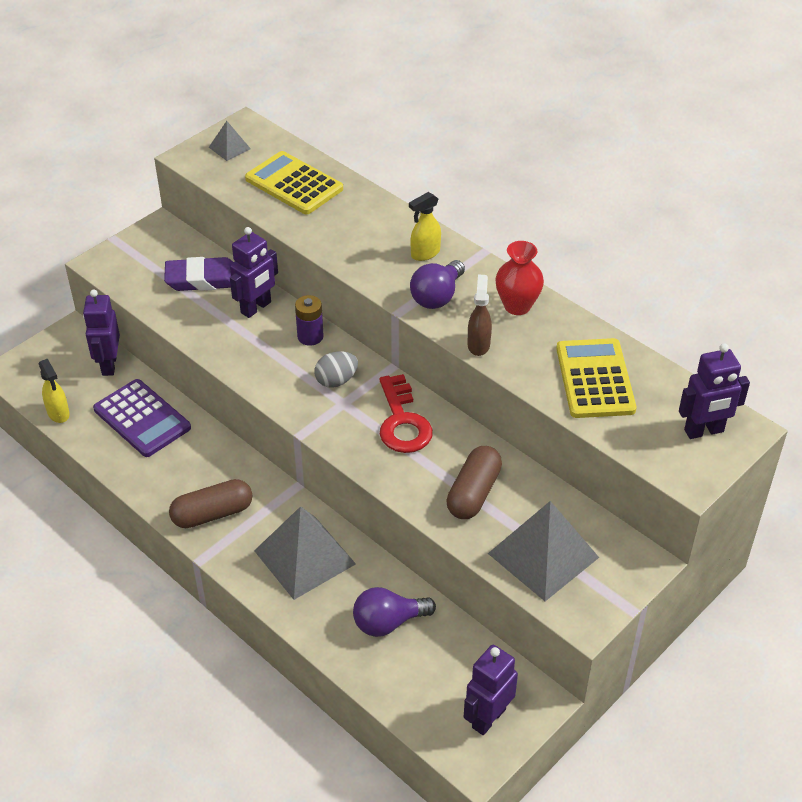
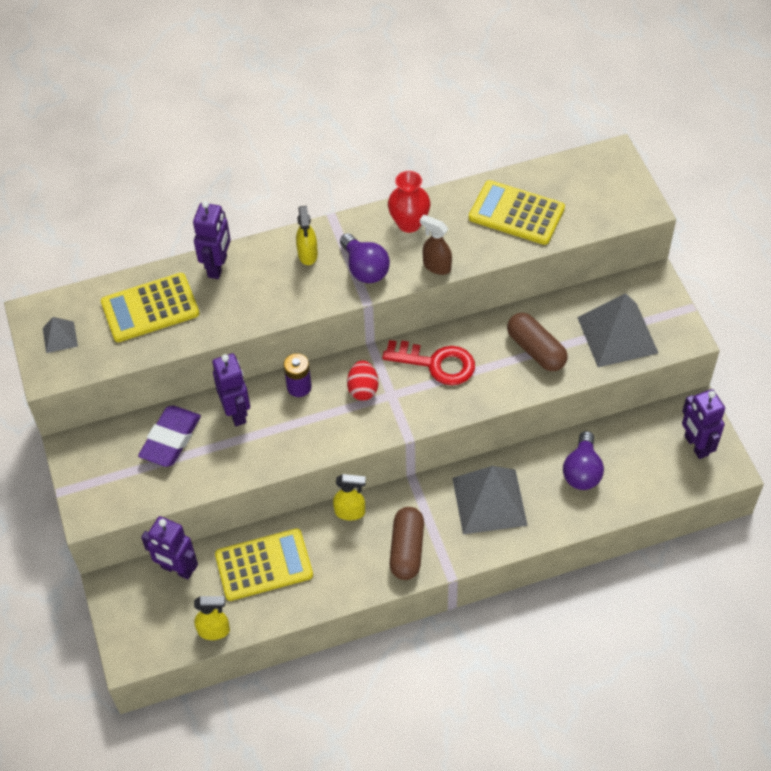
camera: 60 degrees left, 10 degrees up
(142, 418) = (264, 565): purple calculator -> yellow calculator
(231, 456) = (350, 512): none -> yellow spray bottle
(336, 381) = (363, 389): grey egg -> red egg
(704, 431) = (603, 178): purple robot -> purple robot (218, 266)

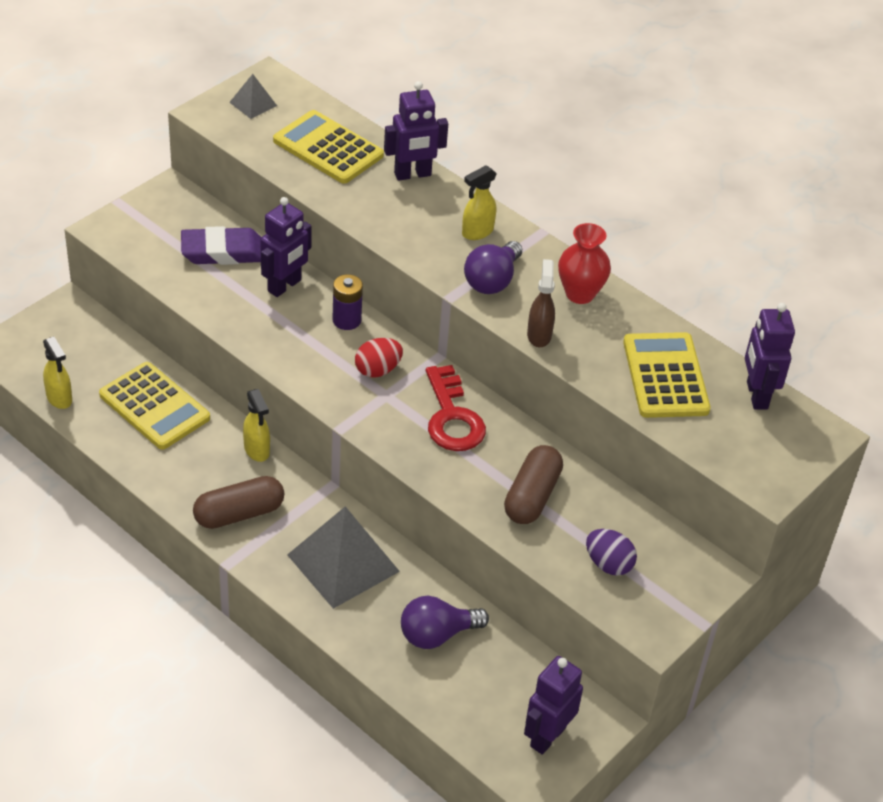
camera: 55 degrees right, 10 degrees down
(177, 569) = (113, 345): purple robot -> purple robot (756, 395)
(617, 334) = (608, 564): grey pyramid -> purple egg

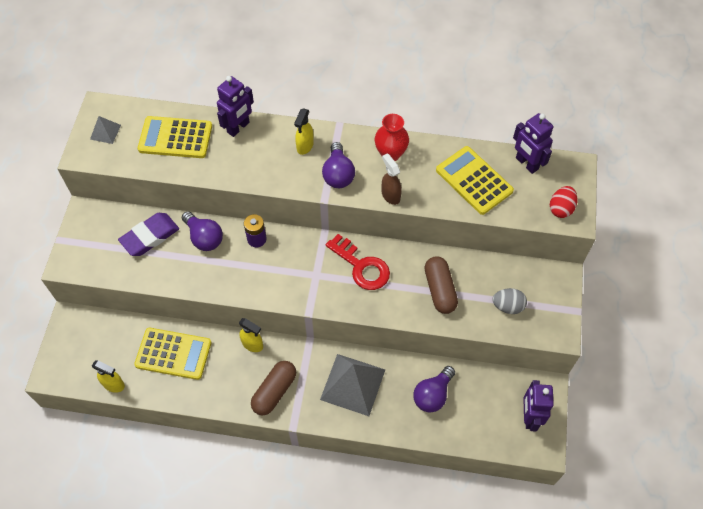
camera: 30 degrees left, 15 degrees up
(285, 286) = (204, 238): purple robot -> purple light bulb
(377, 370) = (299, 261): red egg -> red egg (561, 208)
(608, 564) = (507, 306): purple egg -> grey egg

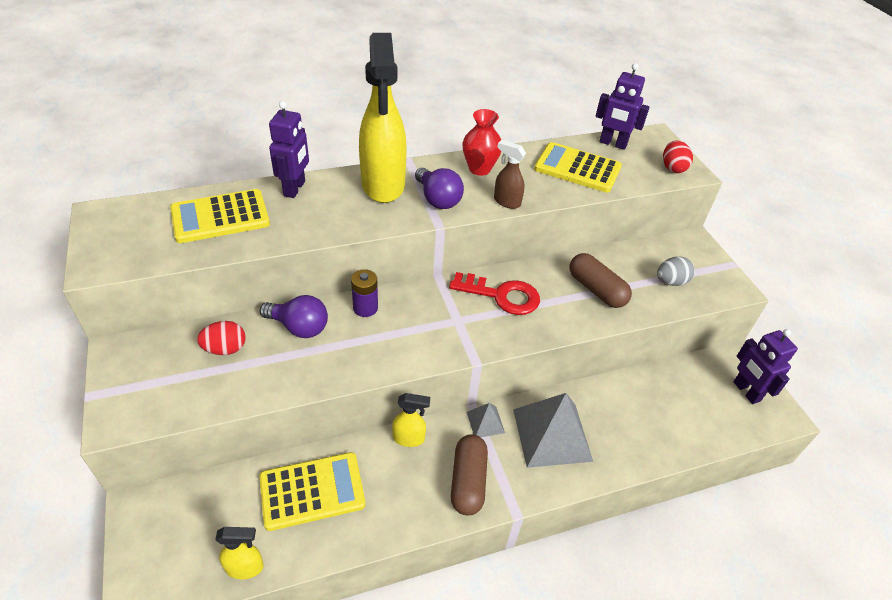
camera: 30 degrees left, 15 degrees down
(105, 132) = (119, 235): grey pyramid -> grey pyramid (485, 422)
(150, 236) = (225, 349): purple eraser -> red egg
(305, 146) = (383, 185): yellow spray bottle -> yellow spray bottle, size x2.29
(432, 395) = (641, 410): purple light bulb -> none

